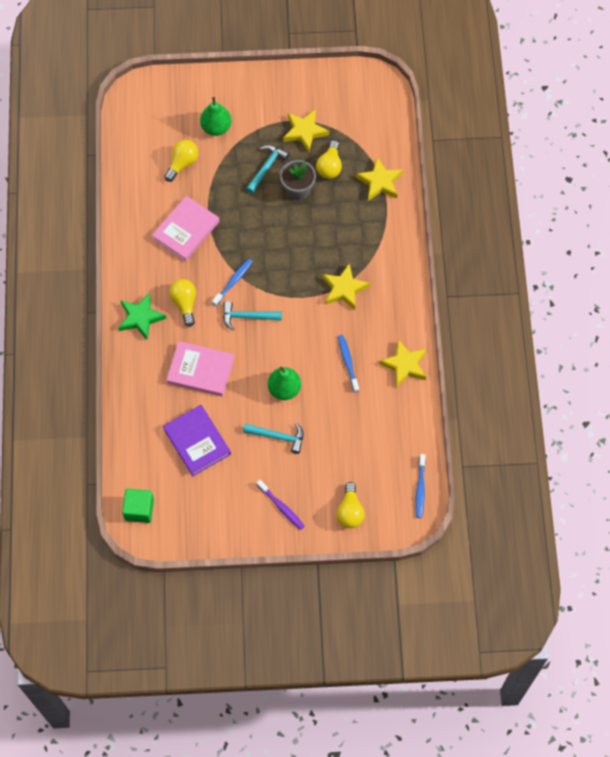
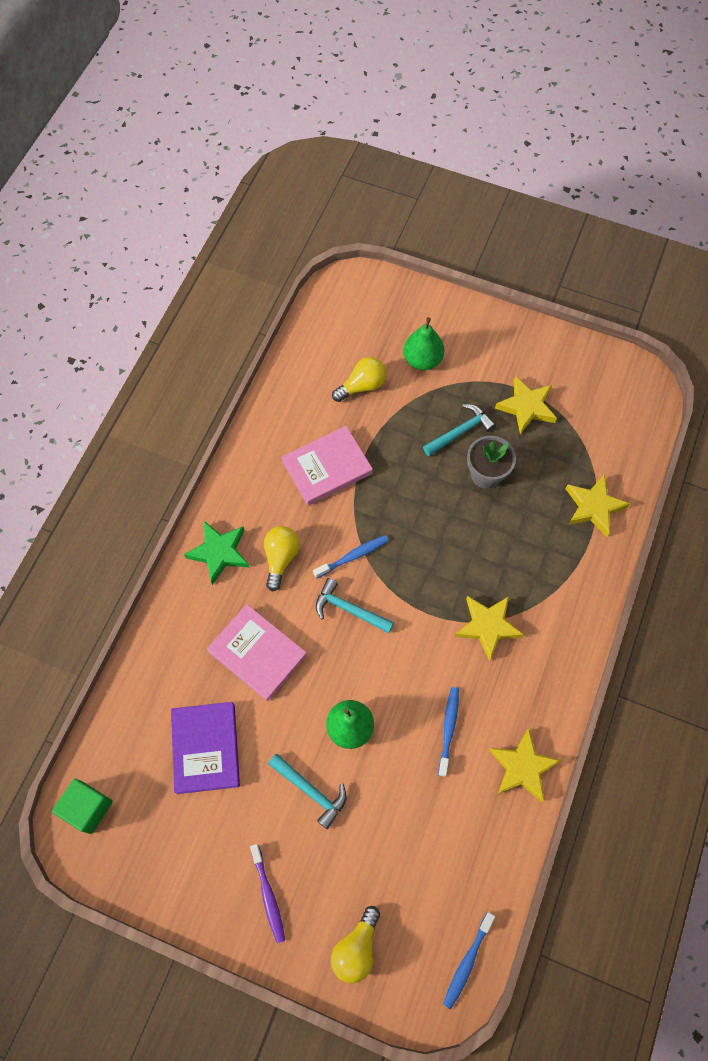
camera: 25 degrees right, 0 degrees up
(329, 166) = (538, 462): yellow light bulb -> none

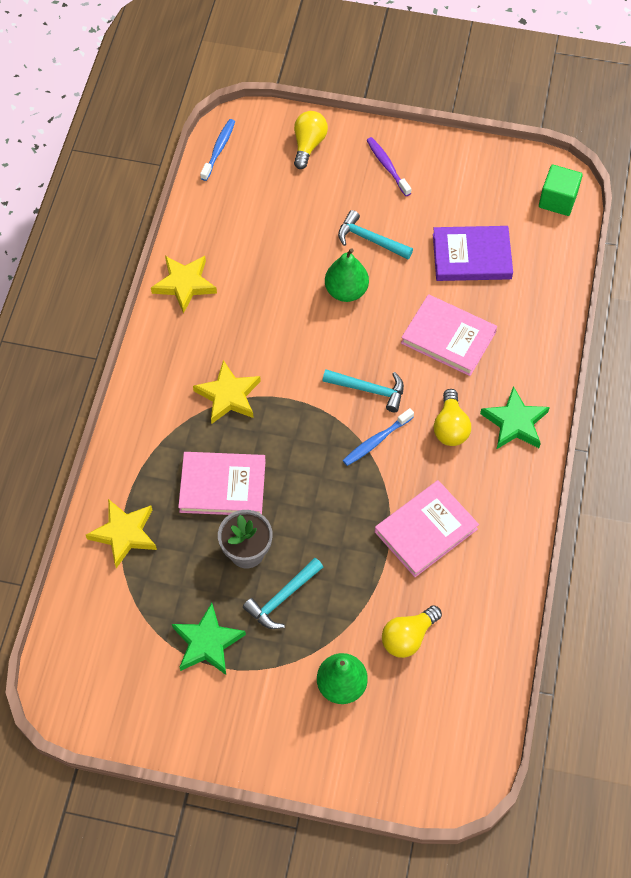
camera: 170 degrees right, 5 degrees down
(206, 748) = (471, 256): purple book -> purple book turned 75 degrees counterclockwise
(448, 729) = (255, 303): blue toothbrush -> none
(502, 536) = (222, 486): none -> pink book
(526, 407) = (207, 643): yellow star -> green star

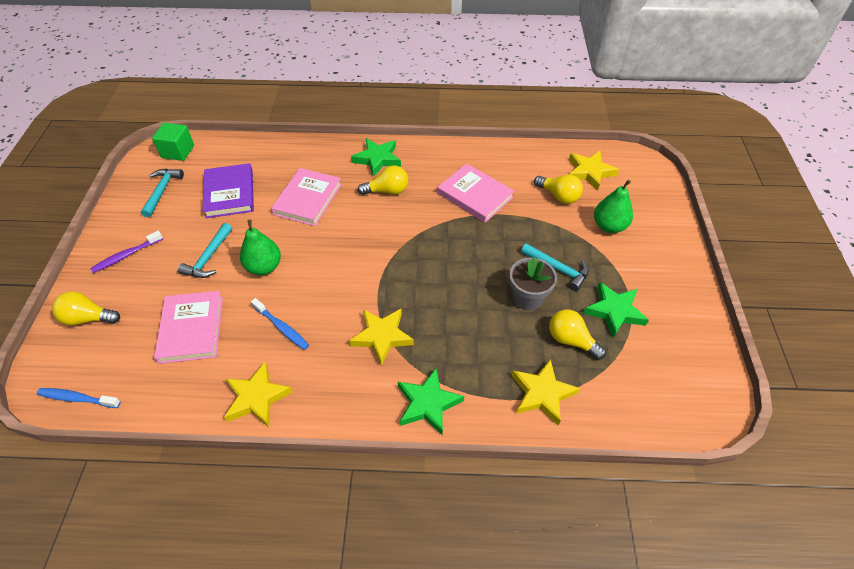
camera: 100 degrees left, 10 degrees down
(141, 427) = (428, 403): none -> green star
(180, 582) = (571, 340): none -> yellow light bulb
(222, 486) = (473, 325): pink book -> pink book (191, 329)
(369, 390) = (362, 240): turquoise hammer -> turquoise hammer (162, 191)
(376, 441) = (407, 230): blue toothbrush -> blue toothbrush (282, 328)
(451, 695) = (589, 172): none -> yellow star

